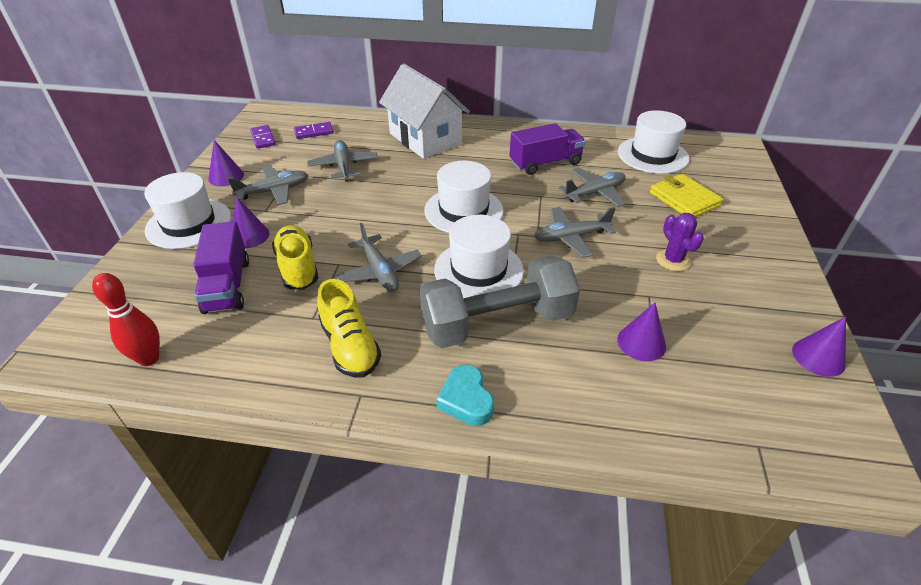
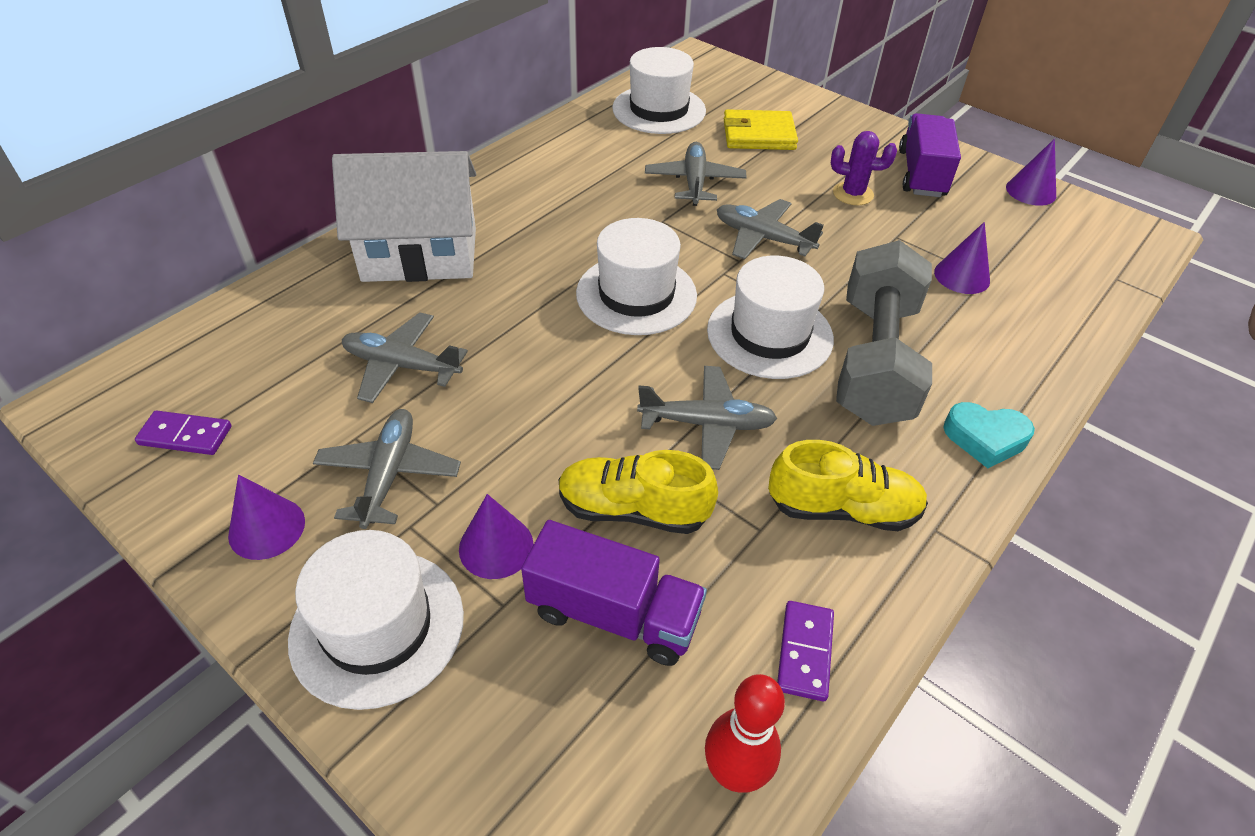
camera: 60 degrees left, 5 degrees up
(314, 132) = (248, 363): purple domino -> purple domino (805, 652)
(545, 163) = (596, 185): purple truck -> purple truck (921, 174)
(571, 237) = (763, 238): grey plane -> grey plane turned 105 degrees clockwise

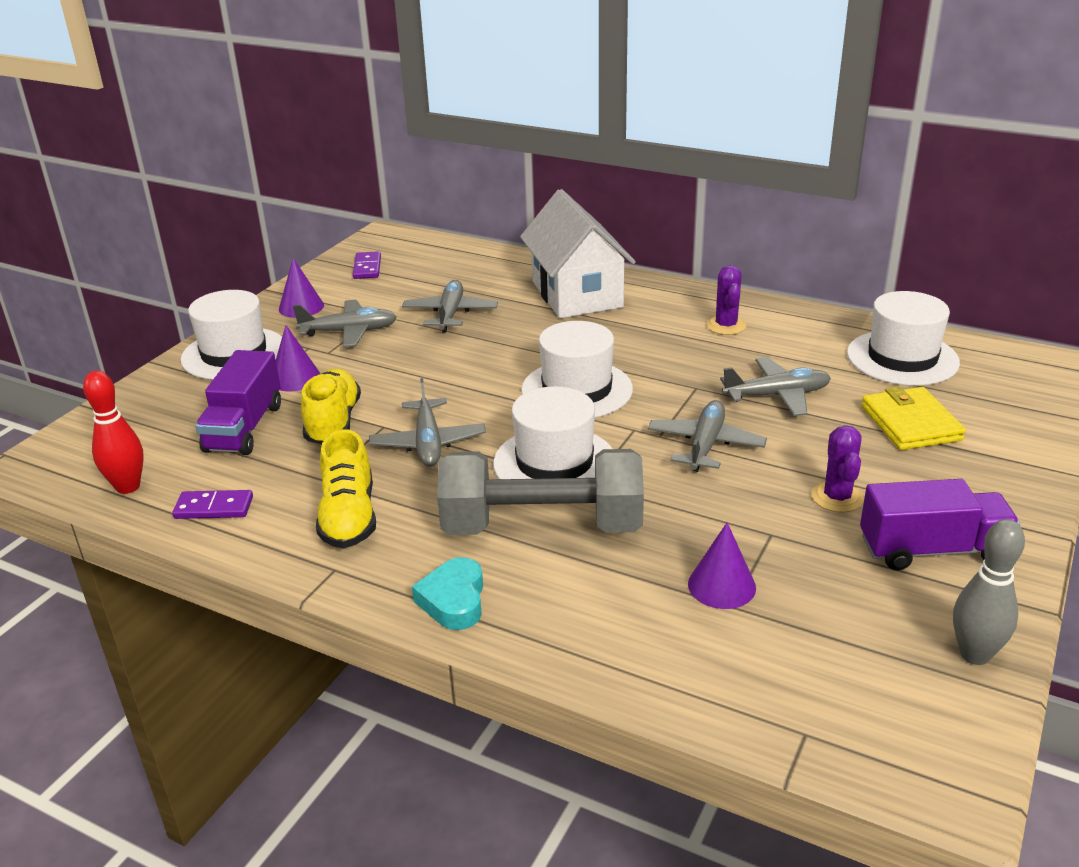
camera: 80 degrees right, 15 degrees down
(554, 177) = (726, 326): none -> purple cactus
(1031, 191) = (974, 654): purple cone -> grey bowling pin

